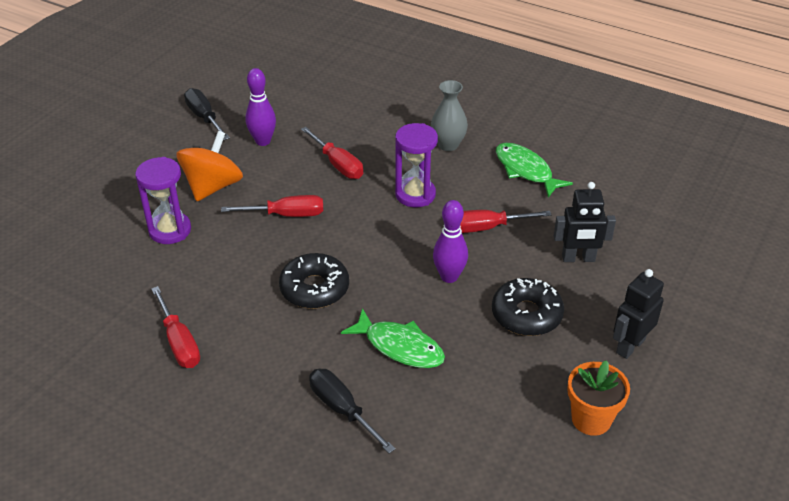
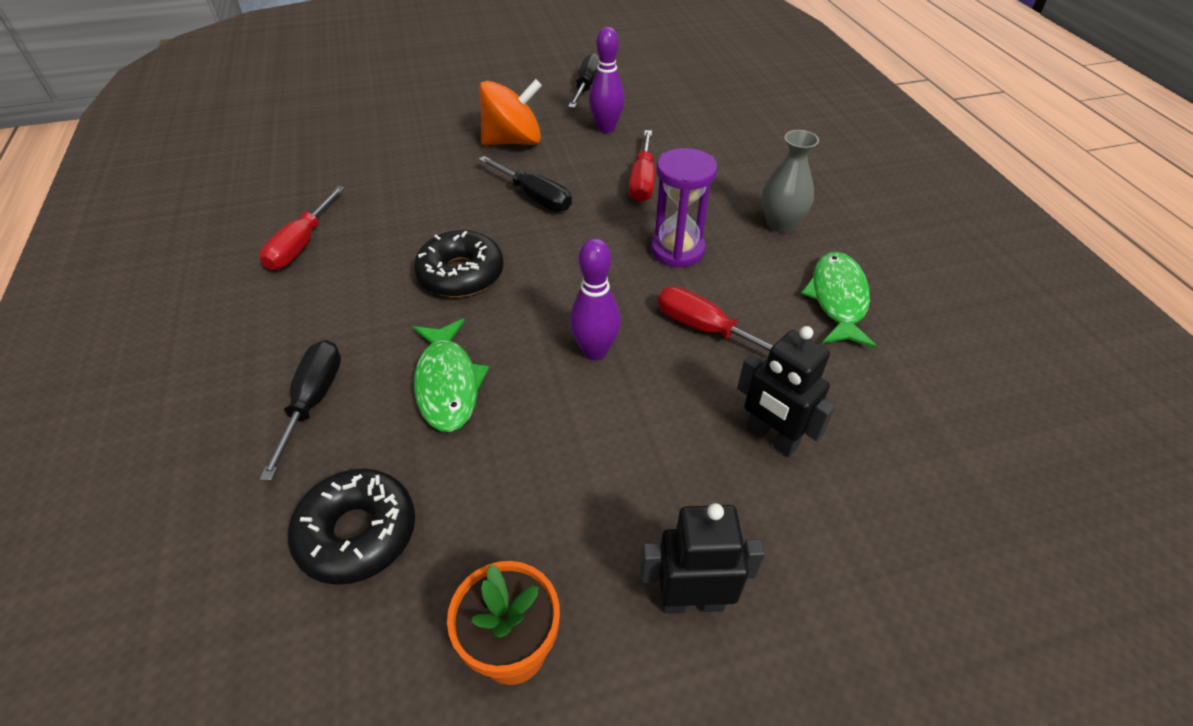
camera: 45 degrees right, 5 degrees up
(170, 230) = (431, 155): purple hourglass -> none
(286, 215) = (534, 197): red screwdriver -> black screwdriver
(526, 314) = (618, 454): black donut -> black donut (357, 533)

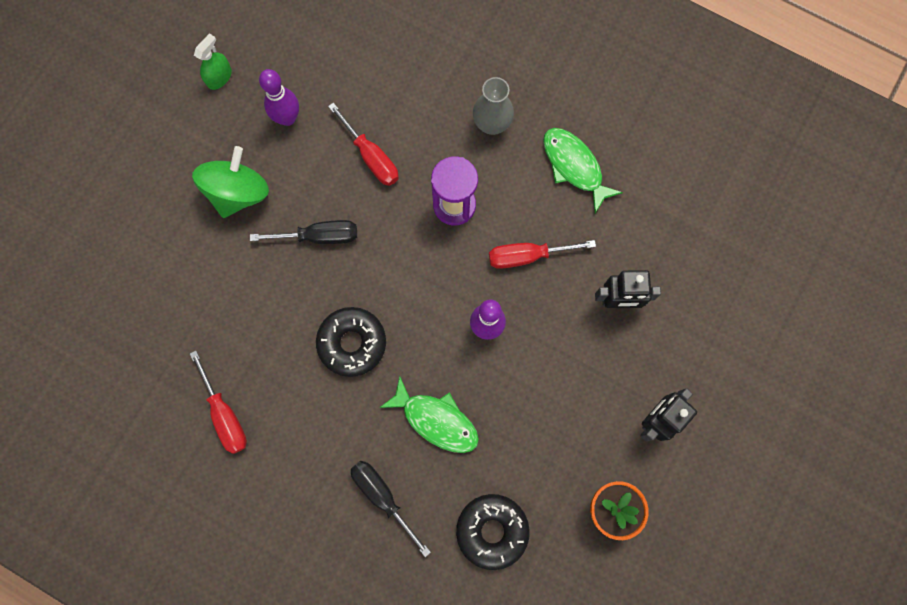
camera: 45 degrees left, 30 degrees up
(513, 141) = (238, 192): orange spinning top -> green spinning top
(587, 87) = (219, 77): black screwdriver -> green spray bottle

